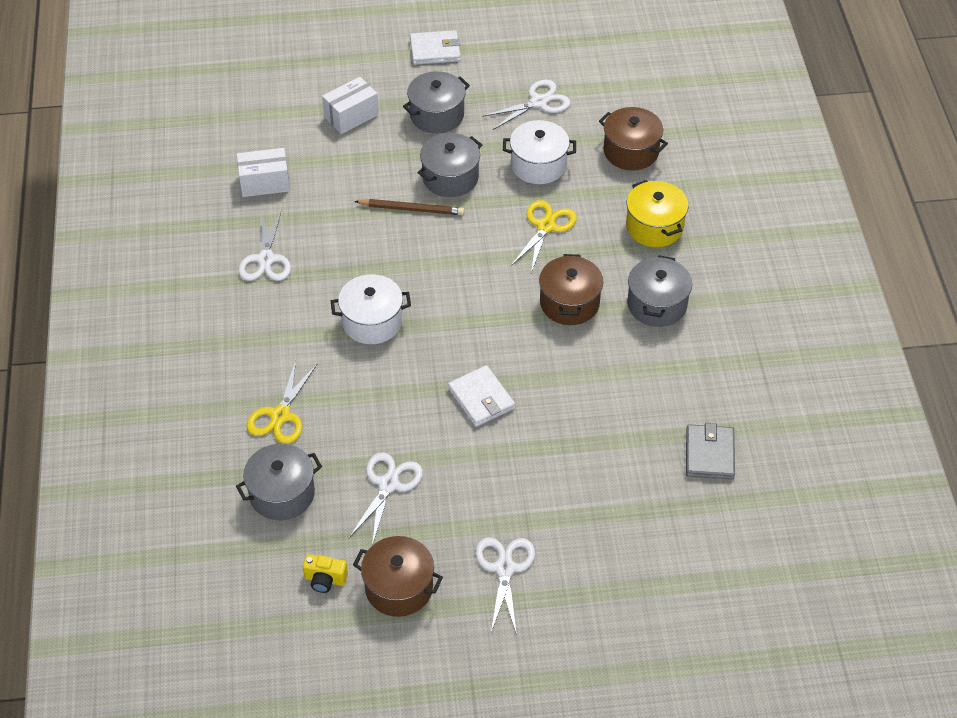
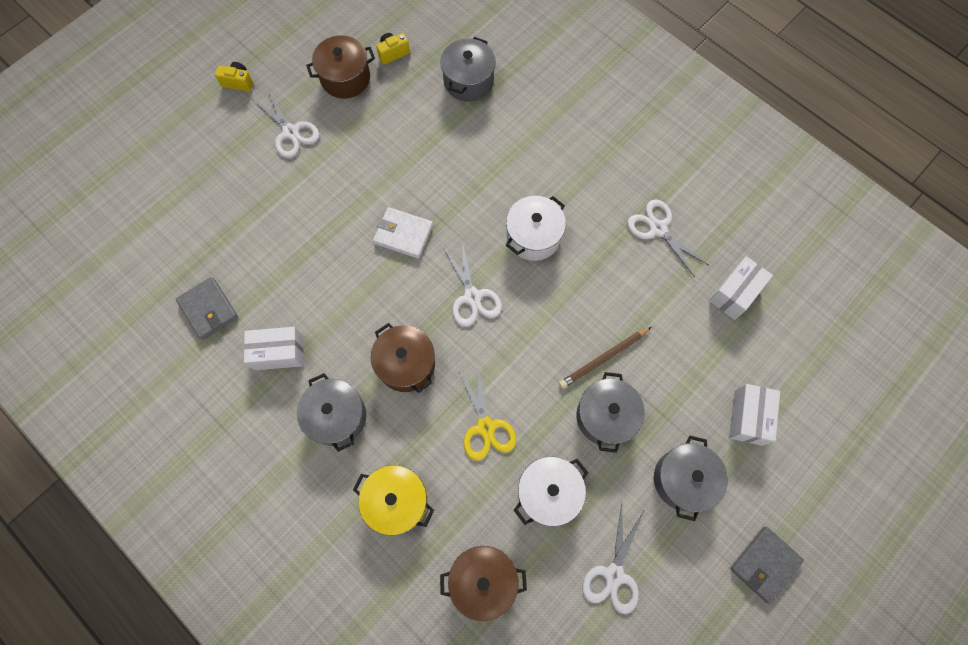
camera: 140 degrees right, 20 degrees up
(280, 415) = (521, 126): yellow scissors -> none
(388, 485) = (409, 132): white scissors -> white scissors (472, 297)
(435, 50) = (764, 564): white wallet -> grey wallet
(515, 667) = (238, 82): none -> yellow camera
(670, 379) = (279, 353): none -> white box

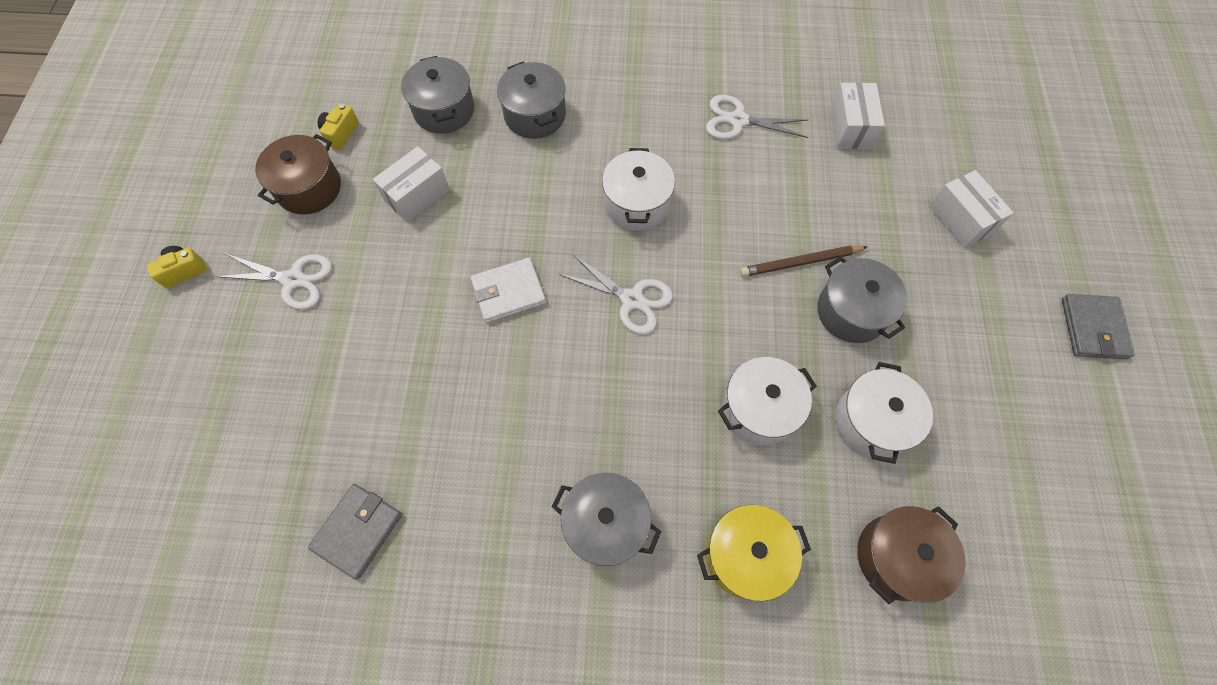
camera: 40 degrees left, 5 degrees down
(208, 309) = (358, 531): grey wallet -> grey wallet turned 75 degrees counterclockwise
(279, 353) = (482, 511): white box -> white box (417, 195)
(406, 364) = (627, 413): brown pot -> none
(485, 427) = (759, 409): yellow scissors -> white pot
(603, 358) = (800, 262): brown pencil -> brown pencil turned 60 degrees clockwise
(614, 575) = (996, 445): white scissors -> none
(683, 479) = (965, 312): grey pot -> grey pot (535, 115)

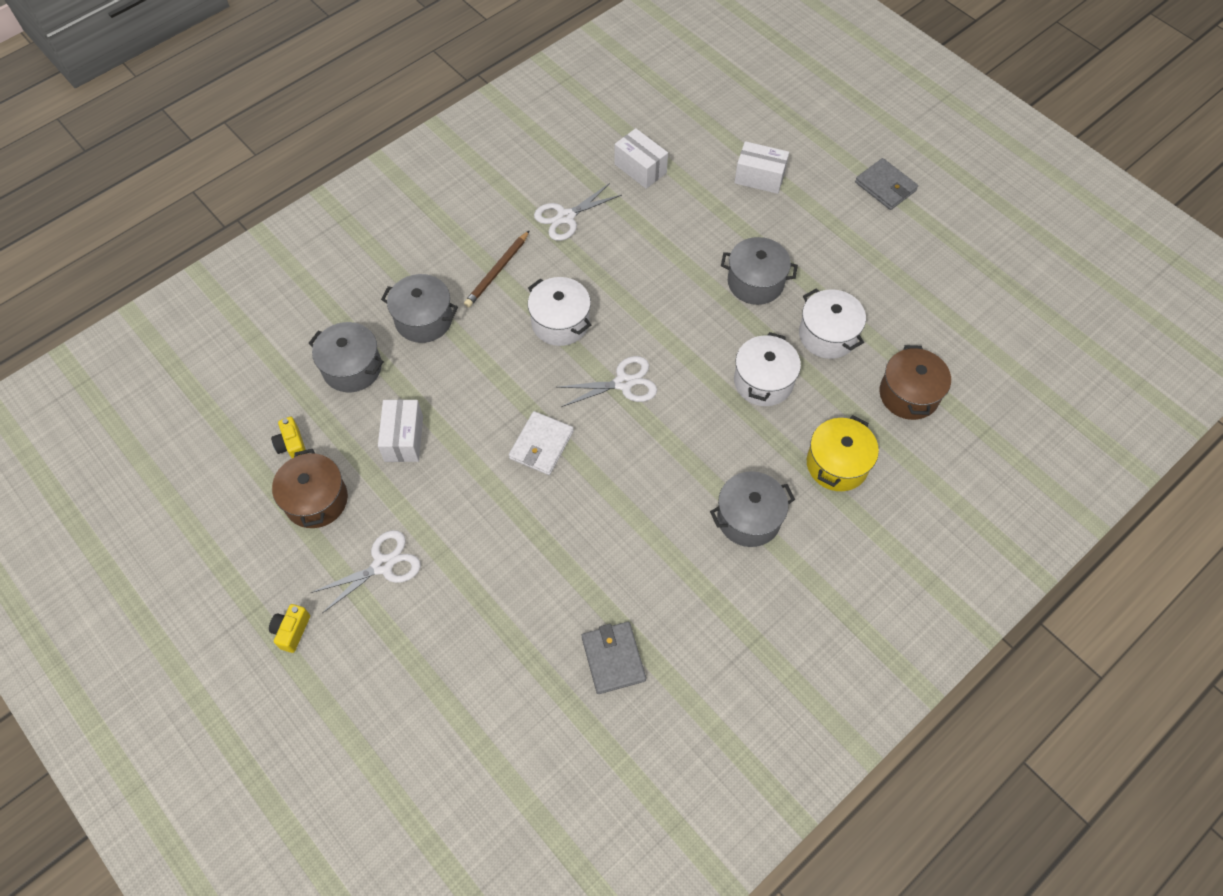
camera: 45 degrees left, 5 degrees down
(800, 262) = (698, 277): brown pencil -> brown pencil (497, 271)

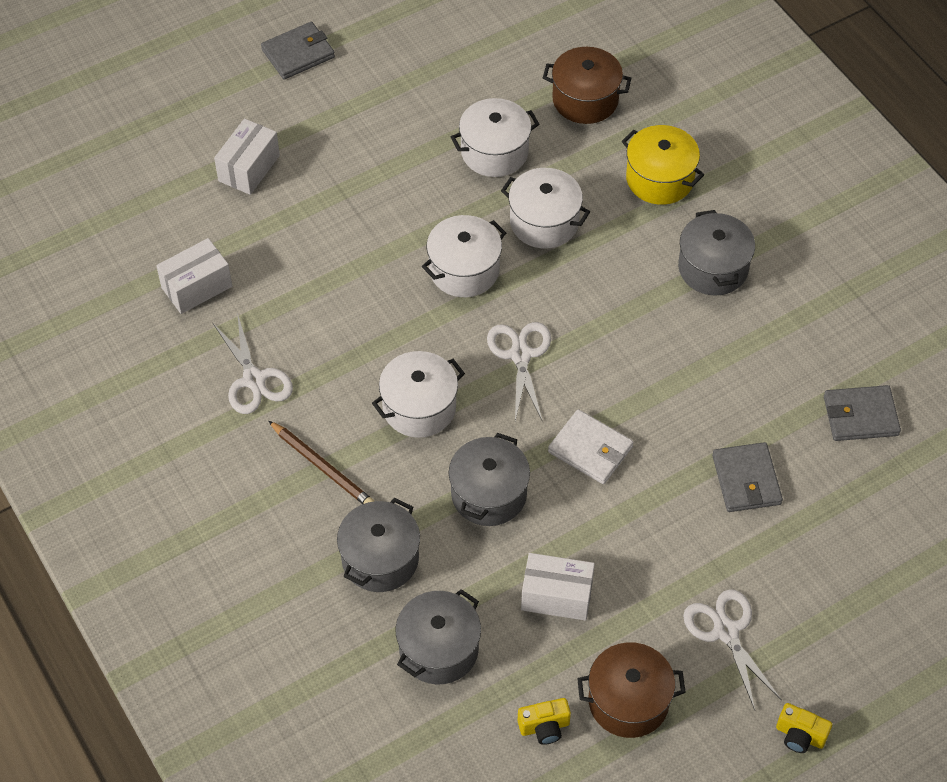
camera: 80 degrees left, 5 degrees down
(530, 567) = (746, 480): none -> grey wallet
(698, 332) = (464, 270): none -> white pot
(755, 282) = (406, 203): grey pot -> grey pot (489, 494)

